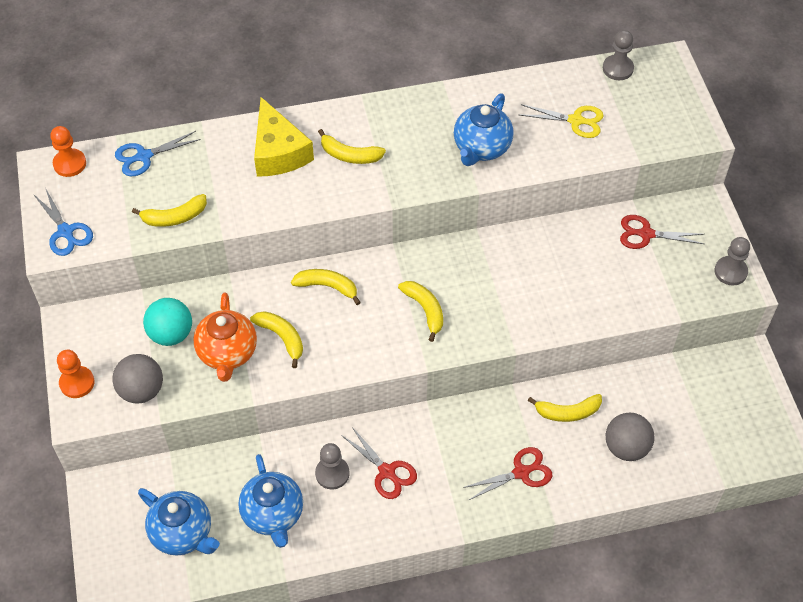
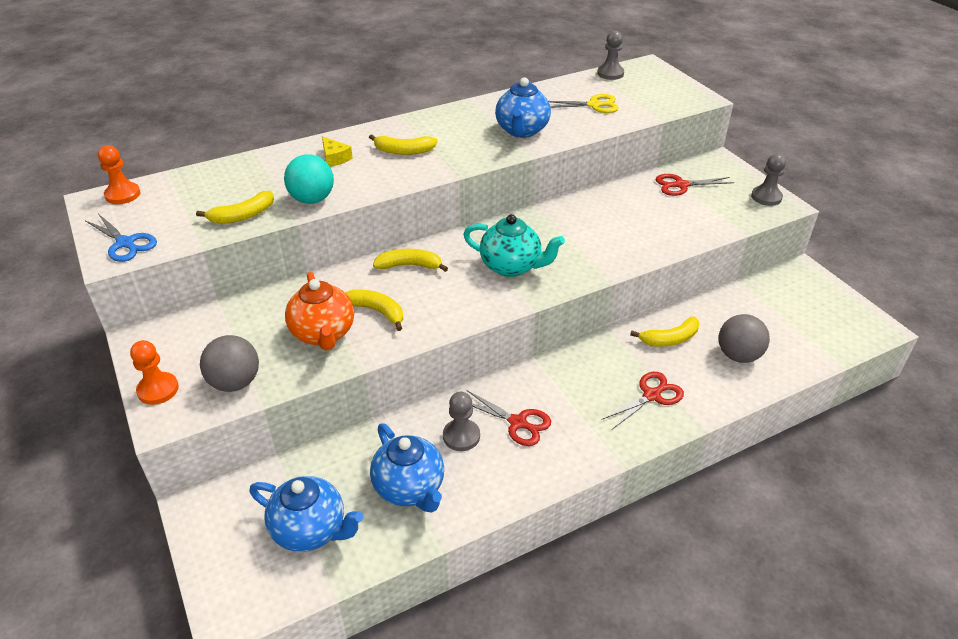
camera: 15 degrees left, 15 degrees down
(144, 156) = (200, 179): blue scissors -> none
(171, 334) = (257, 329): turquoise ball -> turquoise ball (312, 199)
(278, 152) = (335, 158): yellow cheese -> yellow cheese, size x0.49
(425, 310) = (511, 266): yellow banana -> turquoise teapot

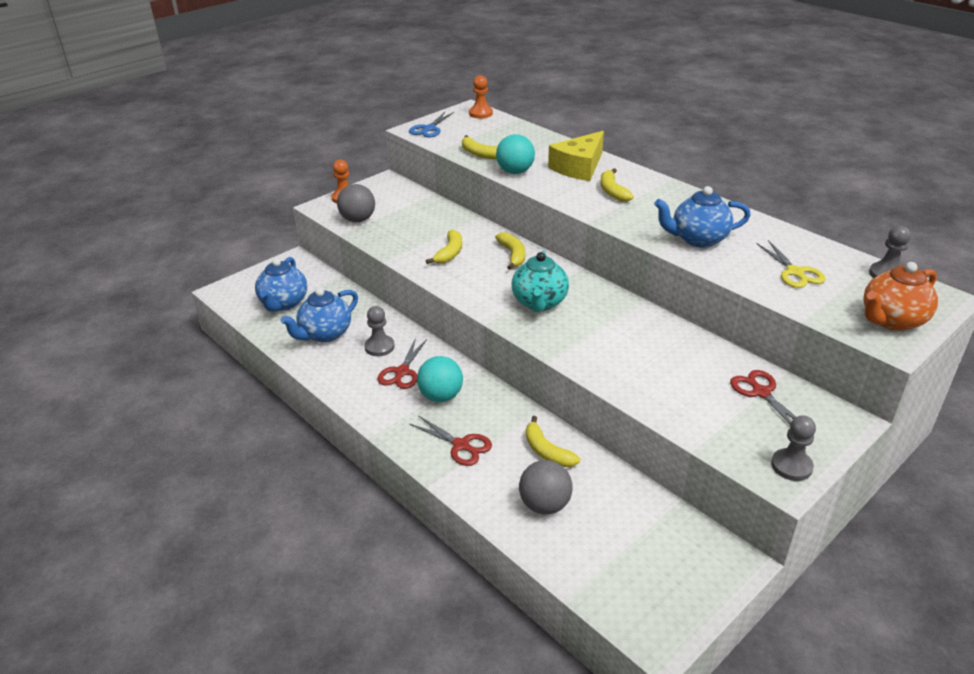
camera: 75 degrees right, 5 degrees down
(323, 334) = (416, 238): orange teapot -> orange teapot (891, 320)
(335, 158) = (579, 167): yellow cheese -> yellow cheese, size x2.04
(570, 397) = (441, 396): none -> turquoise ball

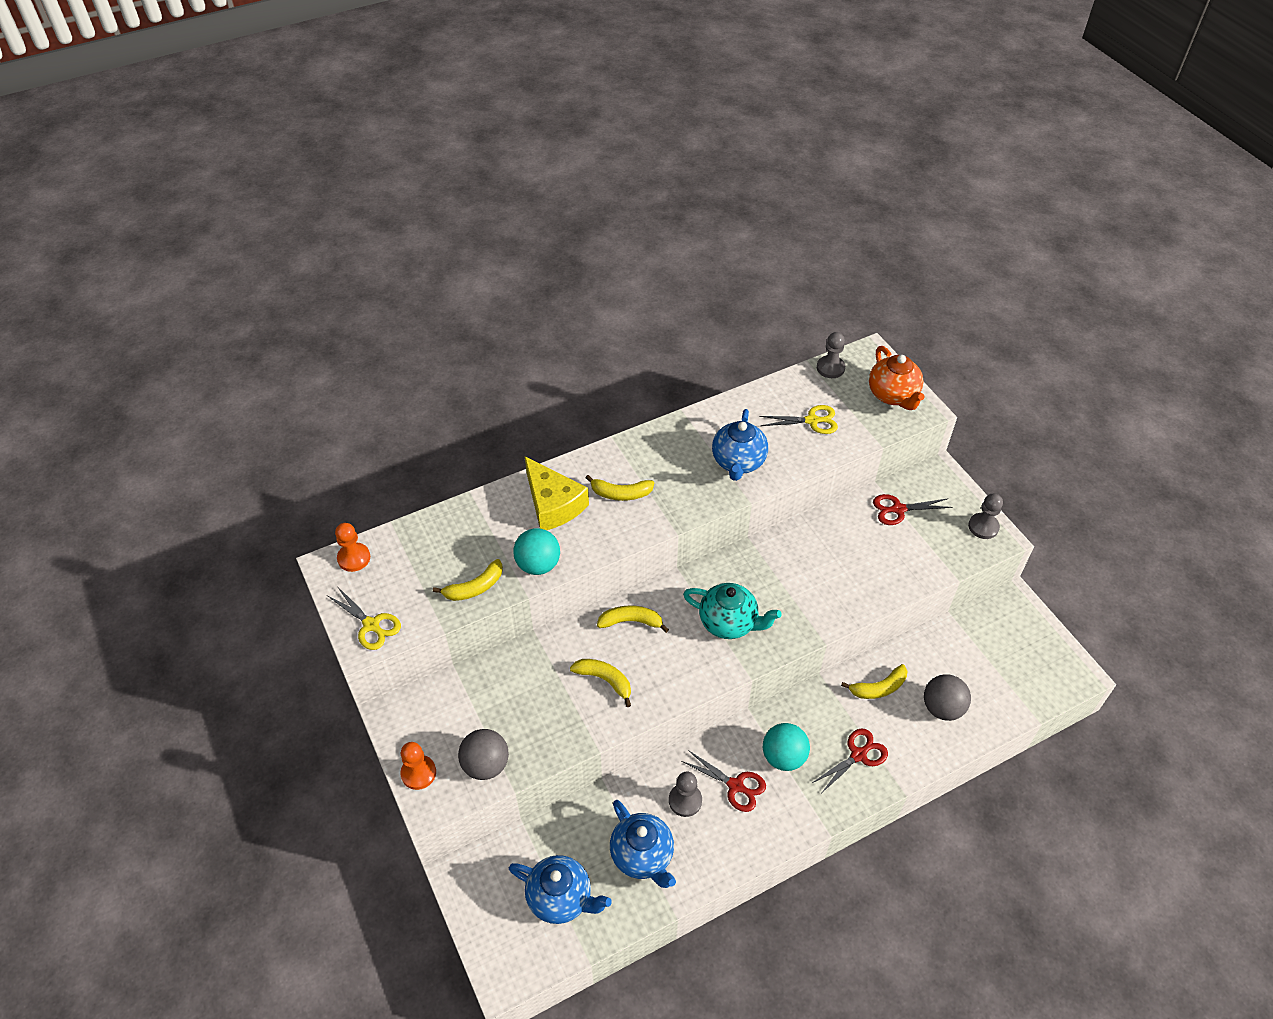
camera: 75 degrees left, 15 degrees up
(429, 129) = (371, 625): blue scissors -> yellow scissors

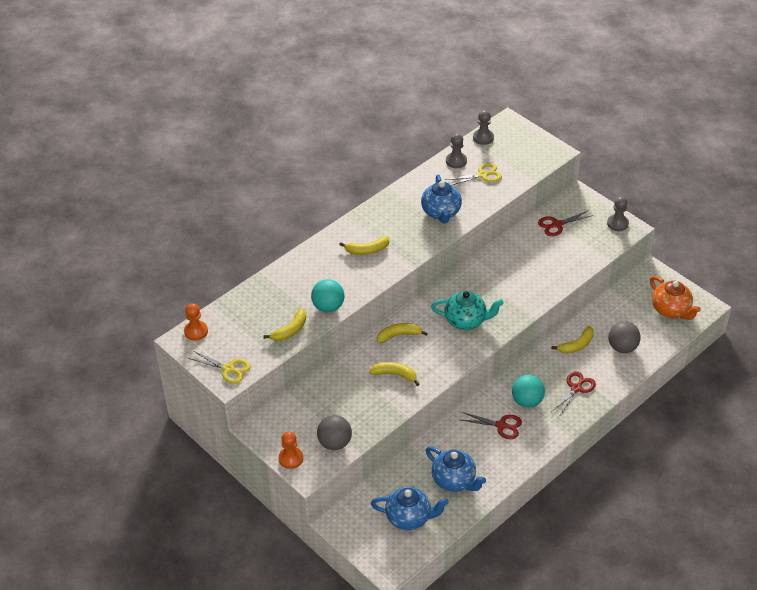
camera: 15 degrees left, 5 degrees down
(553, 504) = (322, 267): yellow cheese -> none
(685, 800) = (470, 442): grey pawn -> grey pawn (456, 161)
(893, 395) = (532, 147): orange teapot -> orange teapot (671, 310)

